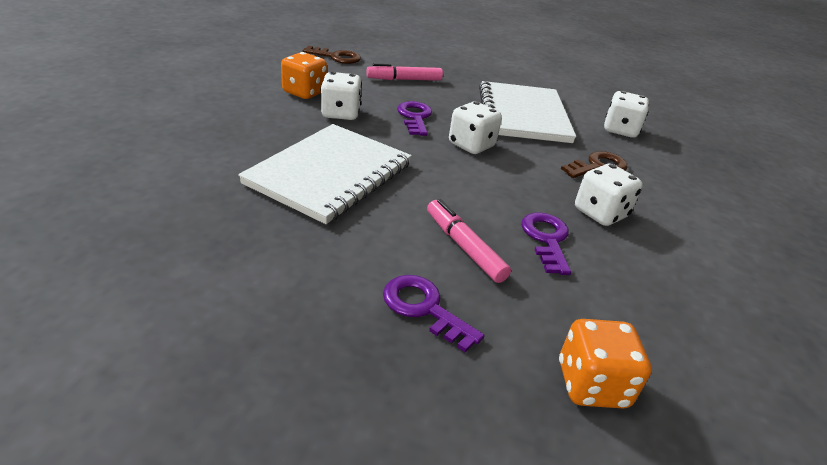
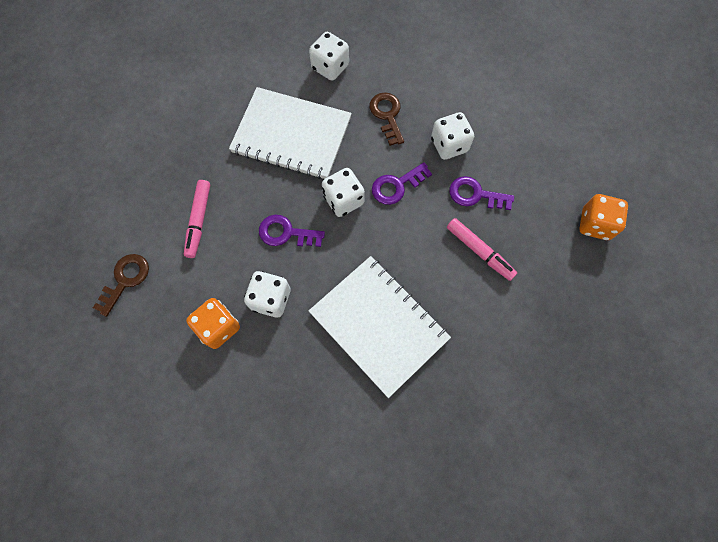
camera: 70 degrees left, 35 degrees up
(424, 308) = (534, 293): purple key -> purple key (396, 186)
(464, 247) = (479, 251): pink marker -> pink marker turned 120 degrees counterclockwise

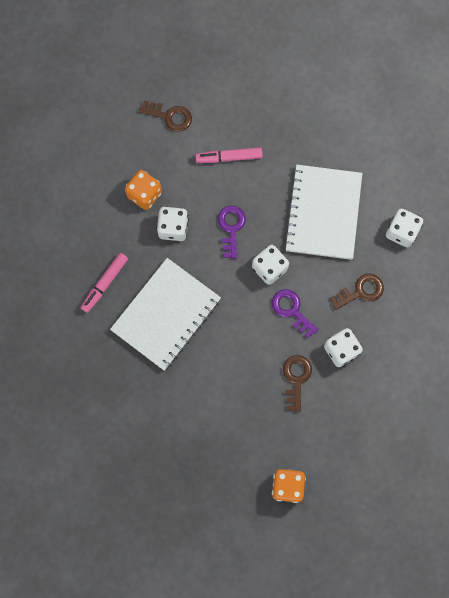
camera: 80 degrees right, 5 degrees up
(475, 195) = (296, 378): purple key -> brown key
(479, 251) = (243, 387): pink marker -> pink marker (105, 283)

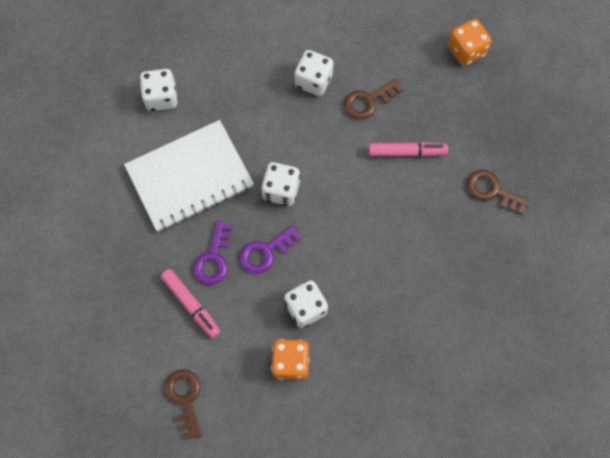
camera: 125 degrees left, 5 degrees down
(105, 283) = (411, 334): pink marker -> pink marker (406, 152)
(166, 315) = (397, 254): white notebook -> none
(291, 310) = (307, 145): purple key -> purple key (213, 259)
(361, 291) = (245, 97): brown key -> brown key (492, 191)

